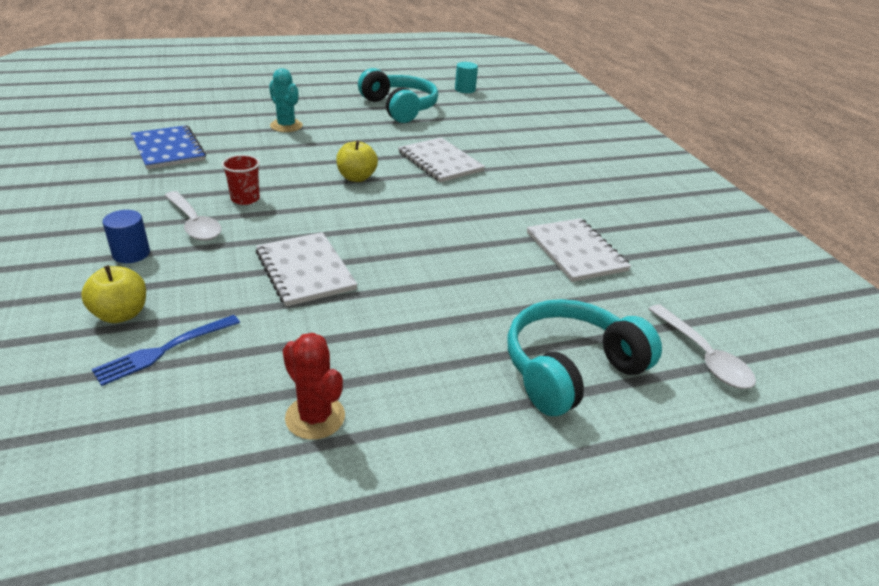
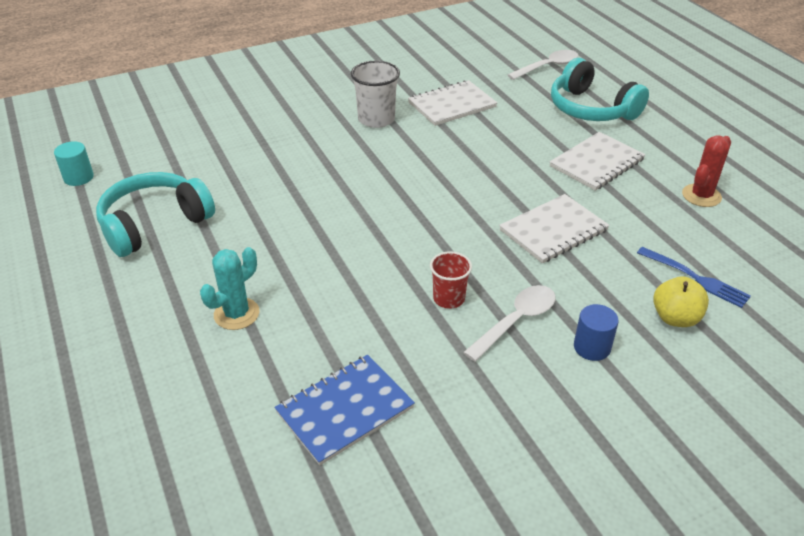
camera: 95 degrees left, 5 degrees up
(356, 178) = (369, 229): yellow apple -> none
(440, 162) = (311, 179): white notebook -> white notebook (596, 163)
(542, 202) = (376, 119): none -> white cup

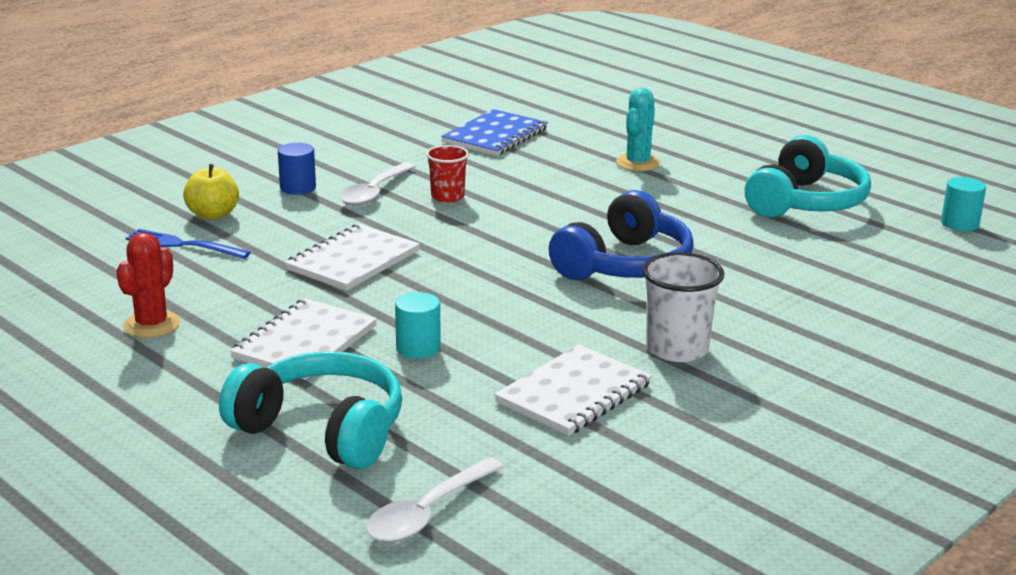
camera: 160 degrees right, 15 degrees down
(355, 187) = (625, 265): none -> blue headphones
(527, 147) = (418, 348): none -> turquoise cylinder

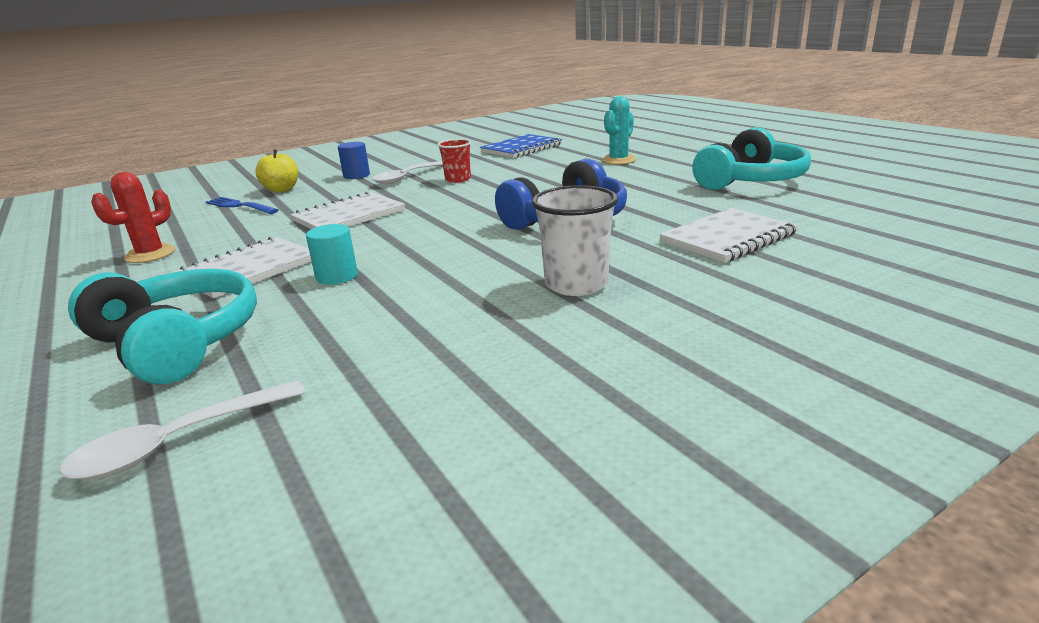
camera: 15 degrees right, 0 degrees up
(573, 393) = (445, 320): white notebook -> white notebook (728, 238)
(960, 224) = (897, 194): turquoise cylinder -> none

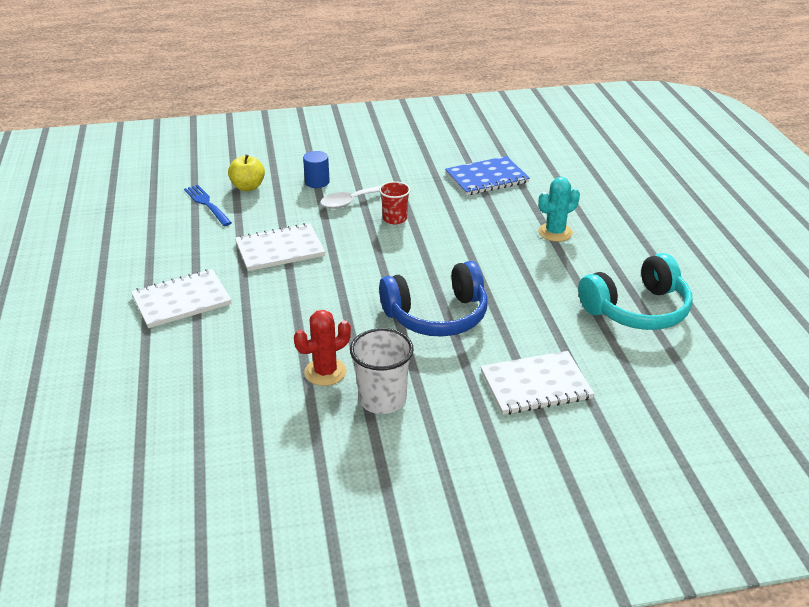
camera: 20 degrees right, 10 degrees up
(150, 254) = (125, 256): red cactus -> red cactus (325, 372)
(177, 342) = (114, 368): turquoise headphones -> none
(177, 442) = (91, 454): white spoon -> none
(337, 276) = (234, 330): turquoise cylinder -> none

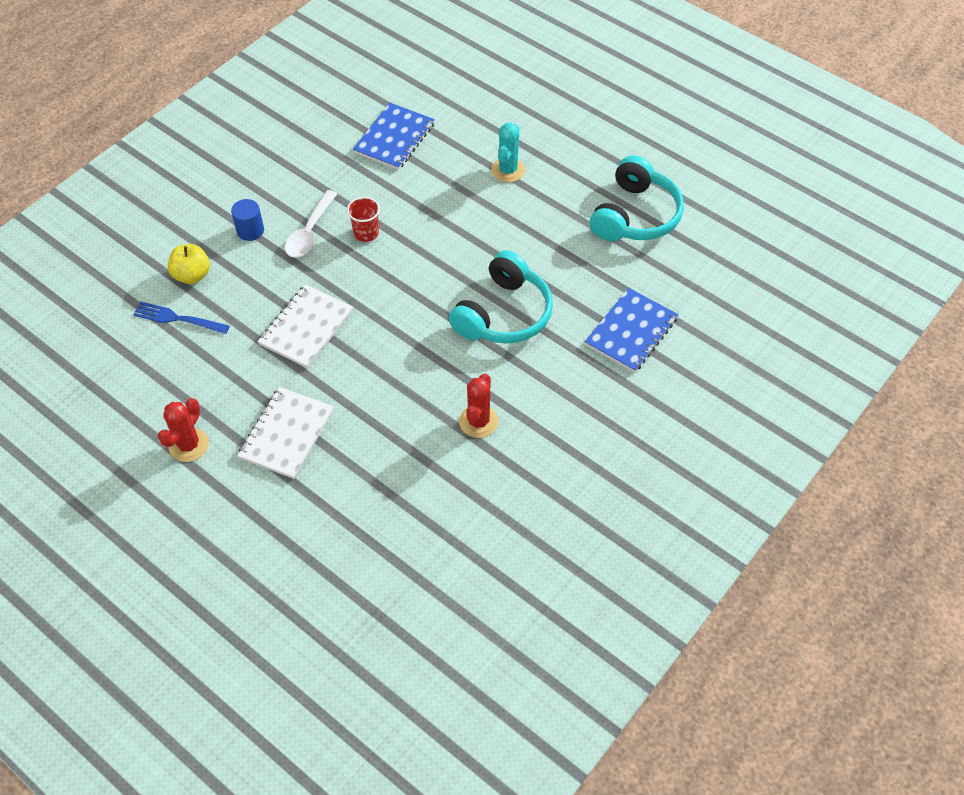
camera: 40 degrees left, 20 degrees up
(115, 272) = (188, 445): none -> red cactus
(382, 399) = (544, 416): white cup -> none
(437, 316) = (504, 314): blue headphones -> turquoise headphones
(535, 385) = (631, 331): white notebook -> blue notebook

